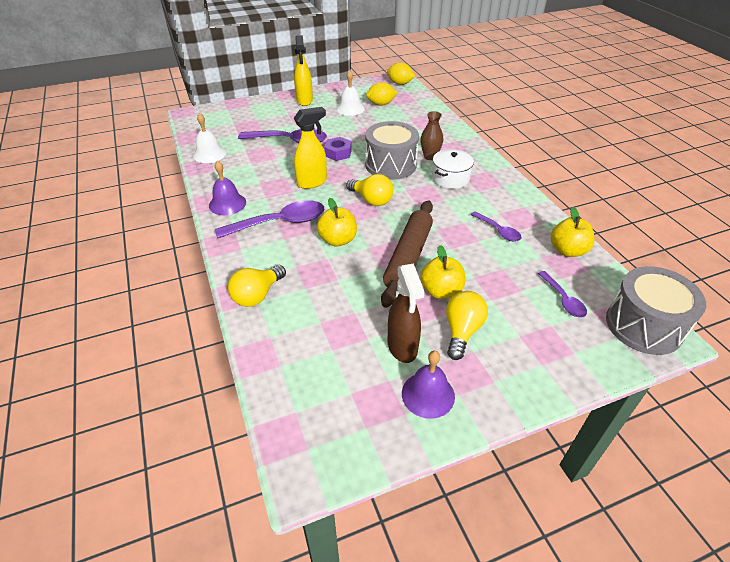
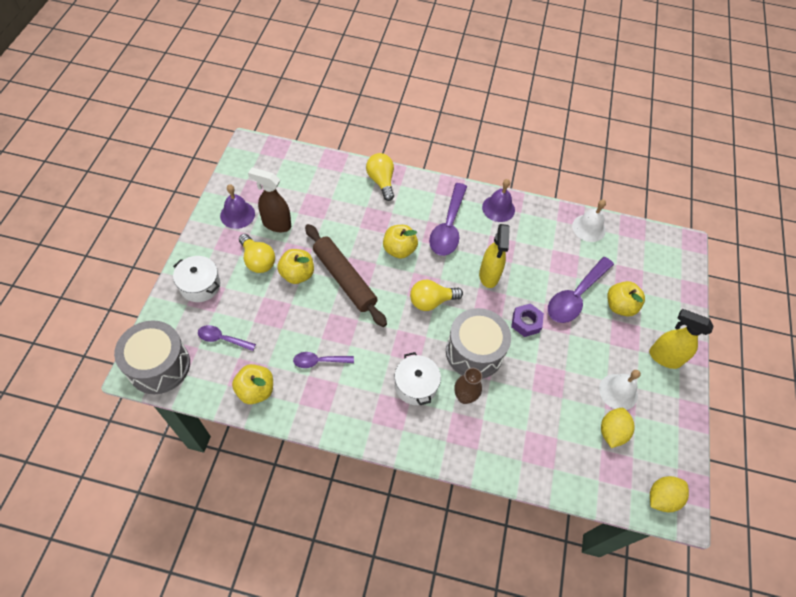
camera: 120 degrees right, 15 degrees up
(279, 123) = (620, 306): none -> yellow apple
(544, 358) = (200, 285): none -> white pot

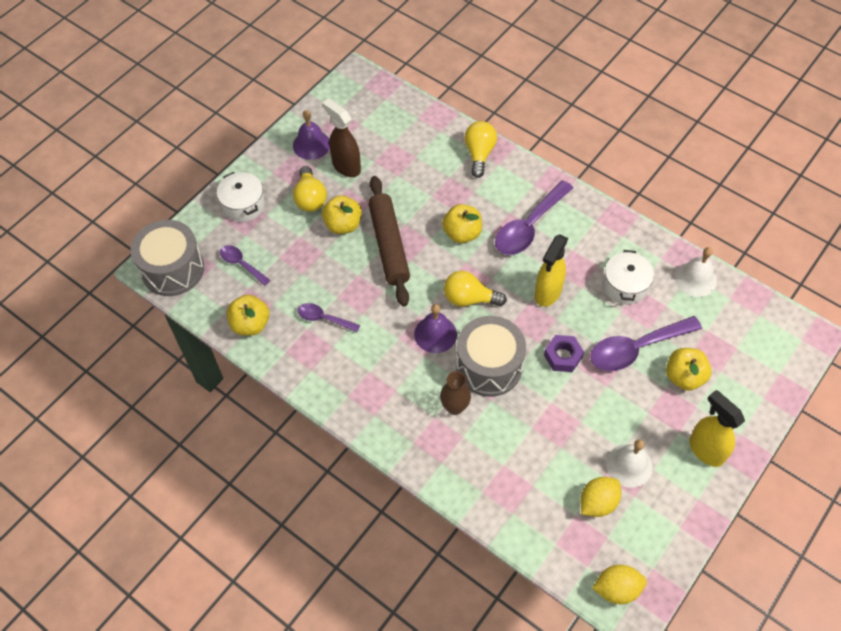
camera: 30 degrees right, 0 degrees up
(415, 385) = (409, 377): white pot -> white pot (625, 286)
(498, 208) = (598, 223): purple bell -> purple bell (435, 334)

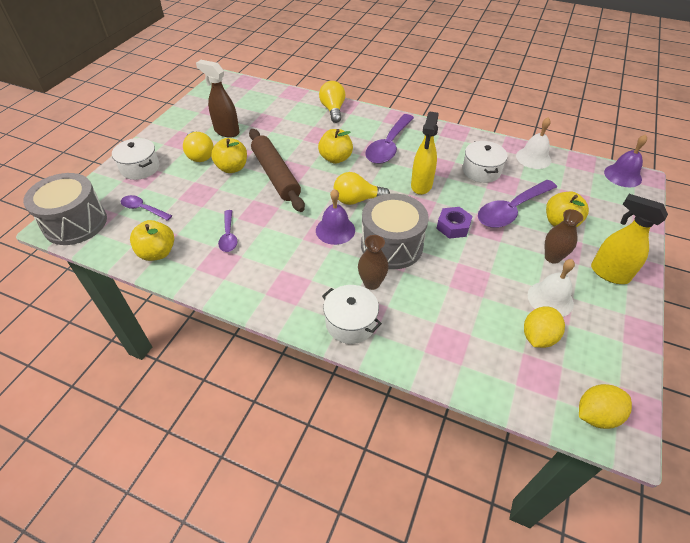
camera: 15 degrees left, 10 degrees down
(311, 144) = (194, 122): purple bell -> purple bell (622, 175)
(324, 318) = (228, 236): purple spoon -> purple spoon turned 105 degrees counterclockwise
(421, 446) = (350, 323): none -> white pot
(654, 418) = (552, 257): none -> brown vase

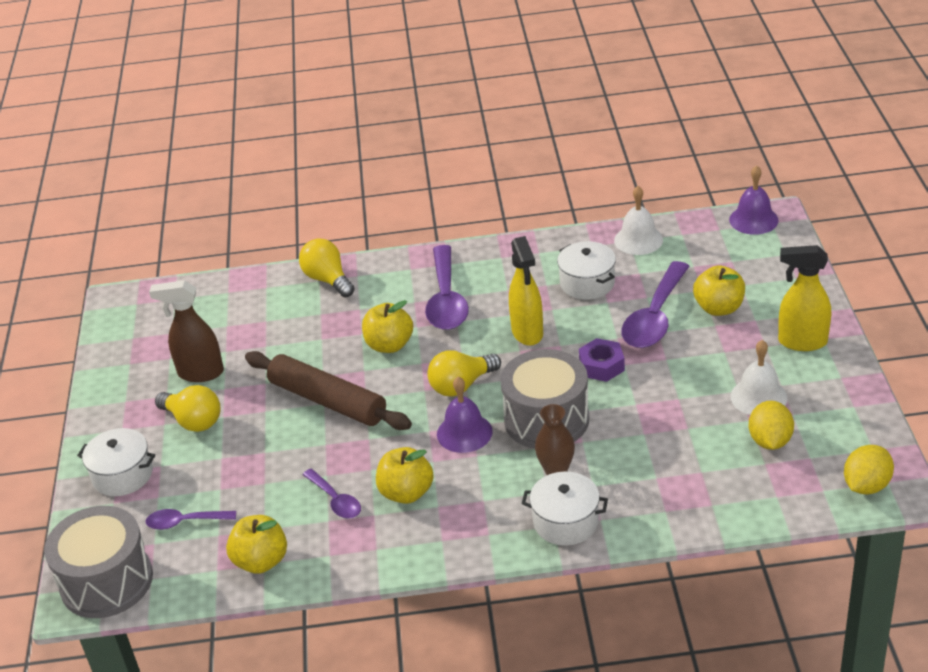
camera: 25 degrees left, 10 degrees down
(232, 168) = (258, 417): yellow apple -> yellow apple (406, 493)
(552, 257) = (734, 351): brown vase -> none

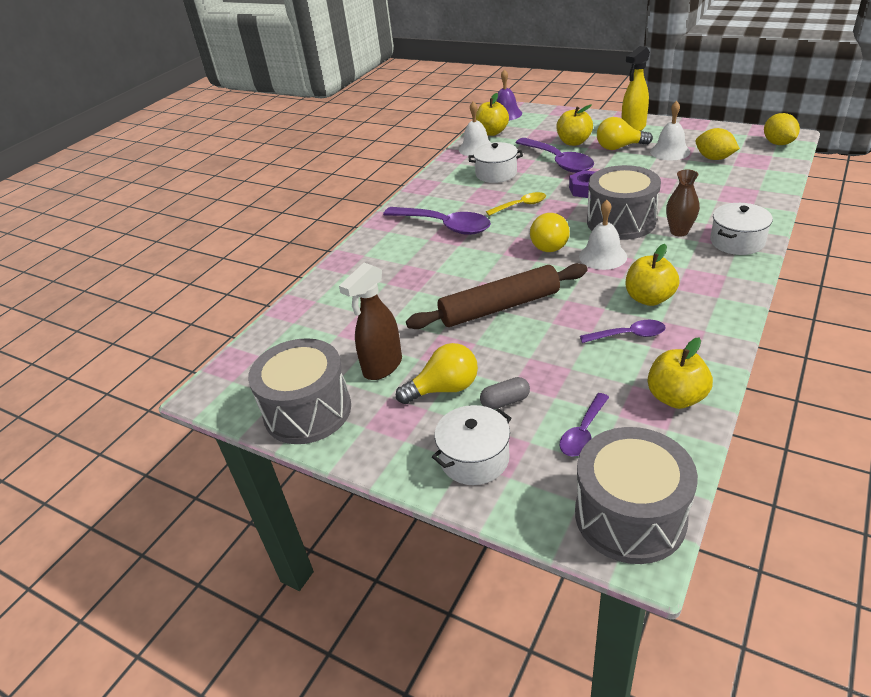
camera: 55 degrees left, 0 degrees up
(125, 362) = (307, 411): none -> grey drum
(197, 462) = (505, 401): none -> grey capsule
(328, 280) = (350, 269): yellow light bulb -> yellow light bulb (619, 147)
(389, 345) = (466, 262): yellow apple -> yellow apple (492, 132)
(464, 432) = (603, 256): purple bell -> white bell
(527, 333) = (521, 205): yellow spray bottle -> yellow spoon

